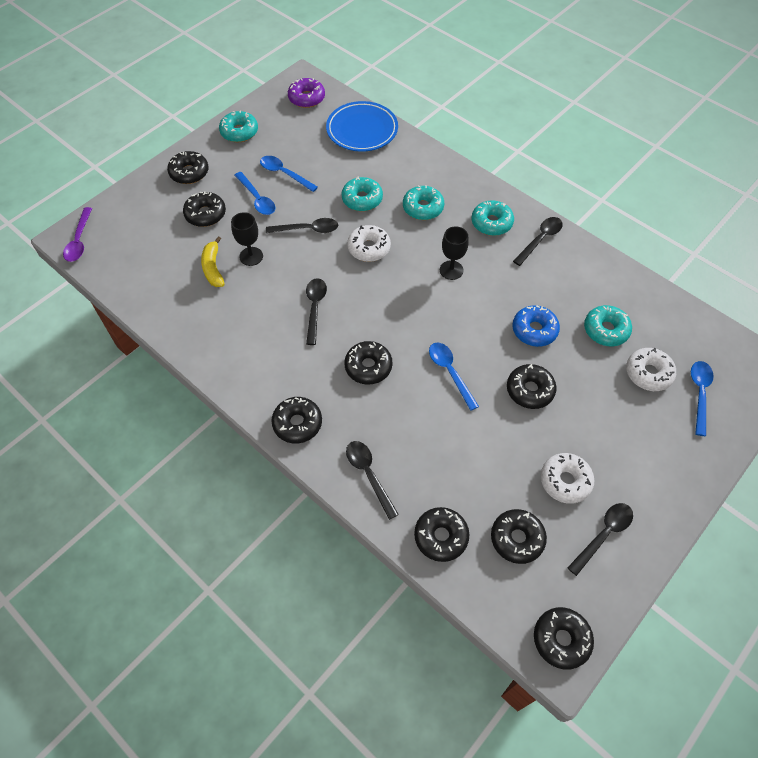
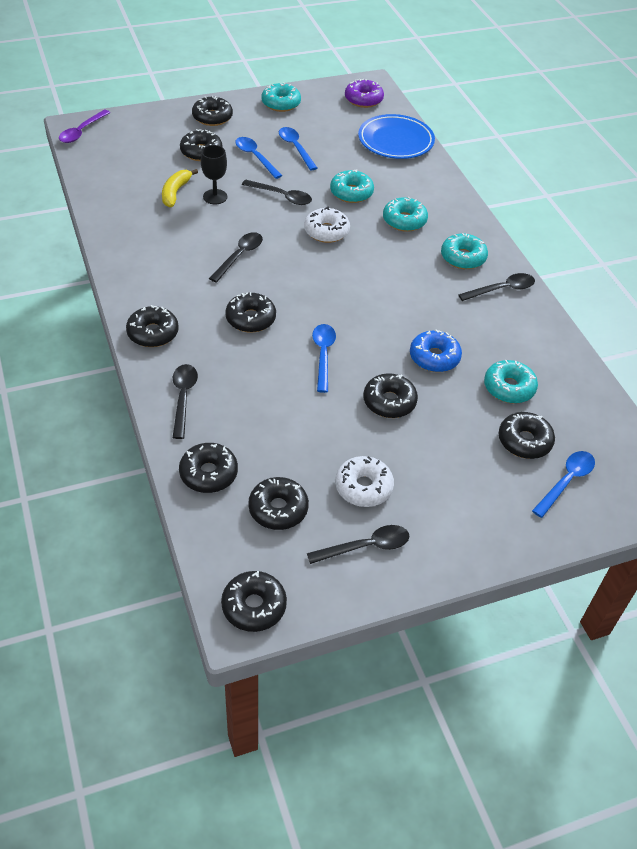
camera: 25 degrees right, 10 degrees down
(257, 199) = (255, 157): blue spoon -> blue spoon turned 150 degrees clockwise
(451, 270) = (391, 278): black goblet -> none
(648, 373) = (524, 441): white donut -> black donut

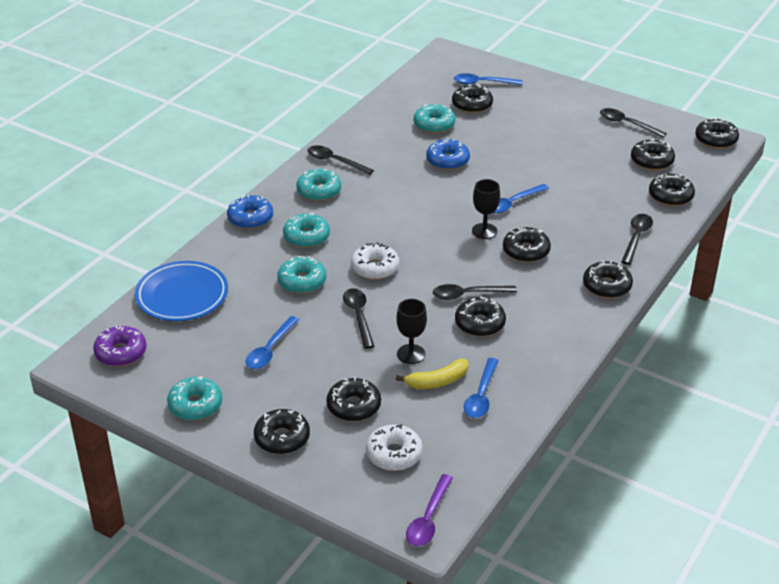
camera: 125 degrees left, 10 degrees down
(82, 131) = (428, 518): purple spoon -> purple spoon turned 120 degrees clockwise
(183, 398) = (636, 238): black spoon -> black spoon turned 150 degrees clockwise
(255, 157) = (318, 366): blue spoon -> blue spoon (481, 395)
(304, 313) = (484, 231): none -> black goblet
(363, 487) = (591, 141): white donut -> white donut (394, 454)
(389, 402) = (513, 160): black donut -> black donut (480, 323)
(459, 207) = (250, 218): none -> blue donut

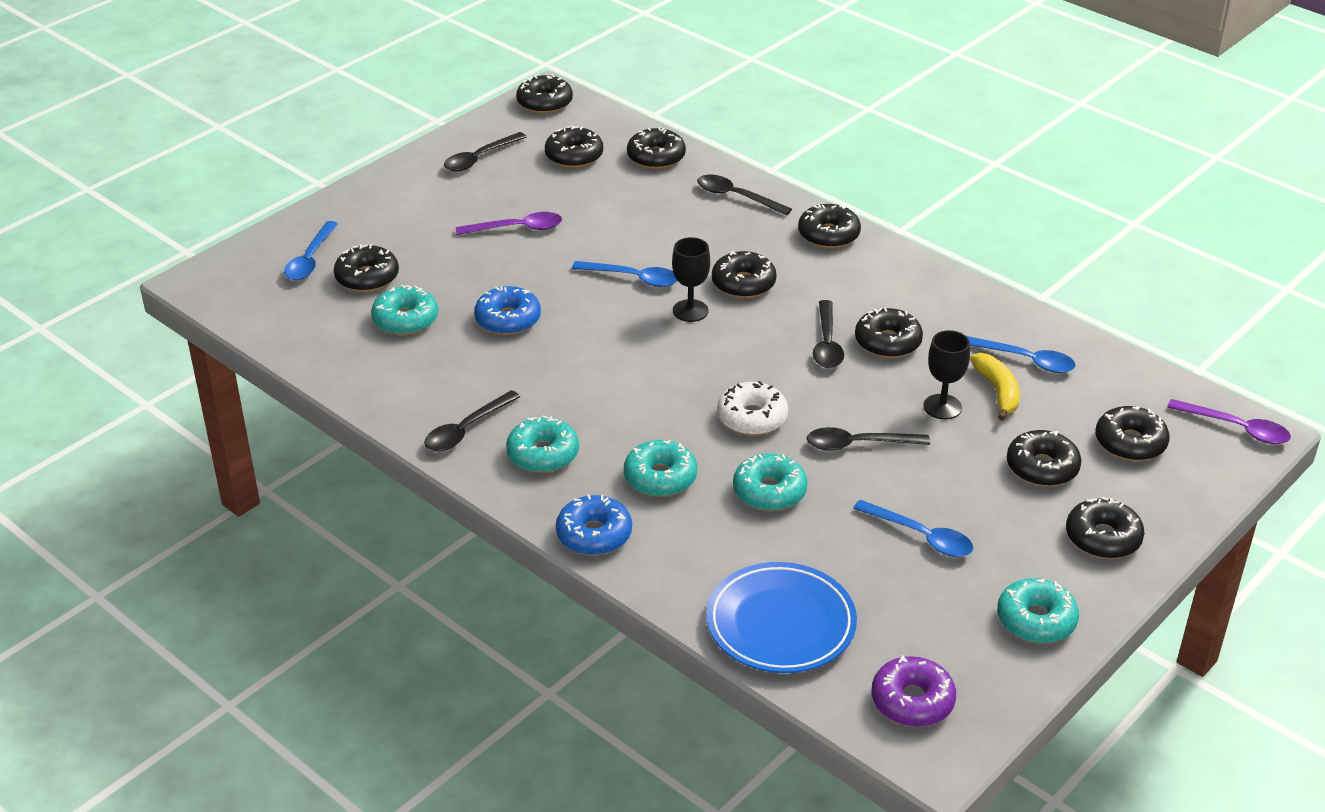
camera: 80 degrees left, 0 degrees up
(394, 454) = (1130, 443): white donut -> black donut
(512, 203) = (633, 278): blue spoon -> blue spoon turned 45 degrees counterclockwise
(550, 150) = (517, 229): none -> purple spoon

